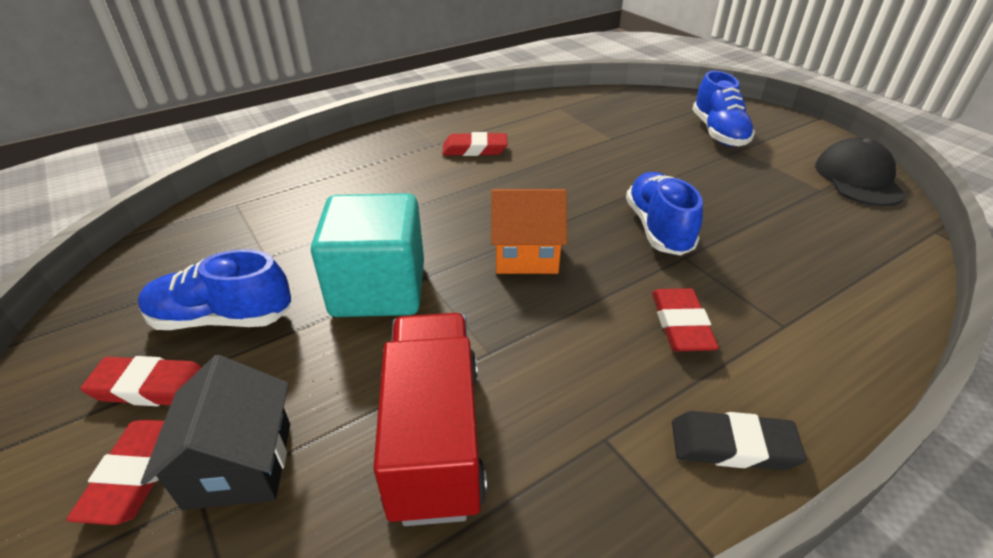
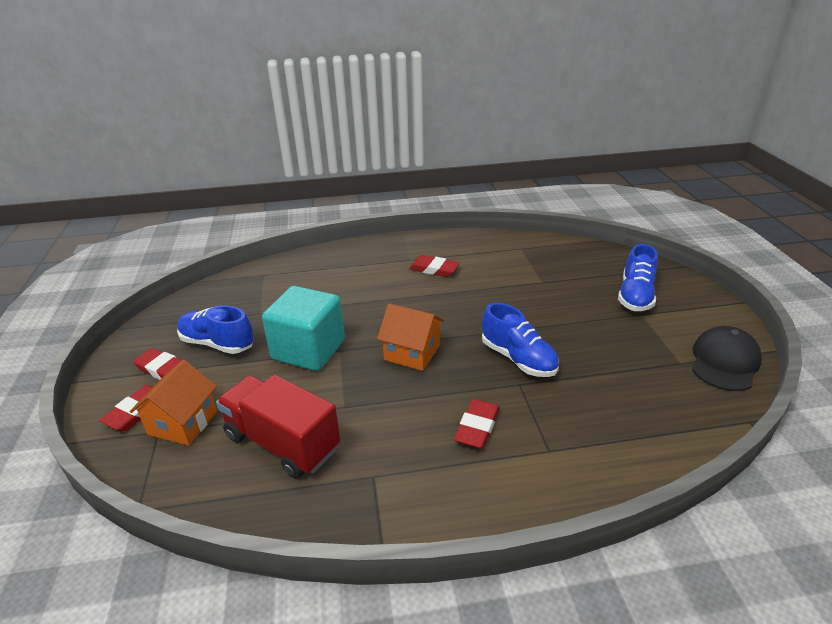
camera: 25 degrees right, 5 degrees down
(239, 464) = (183, 423): black house -> orange house
(435, 437) = (282, 442): red truck -> red truck turned 75 degrees counterclockwise
(658, 228) = (518, 359): blue shoe -> blue shoe turned 120 degrees clockwise
(733, 445) = (446, 507): black eraser -> none

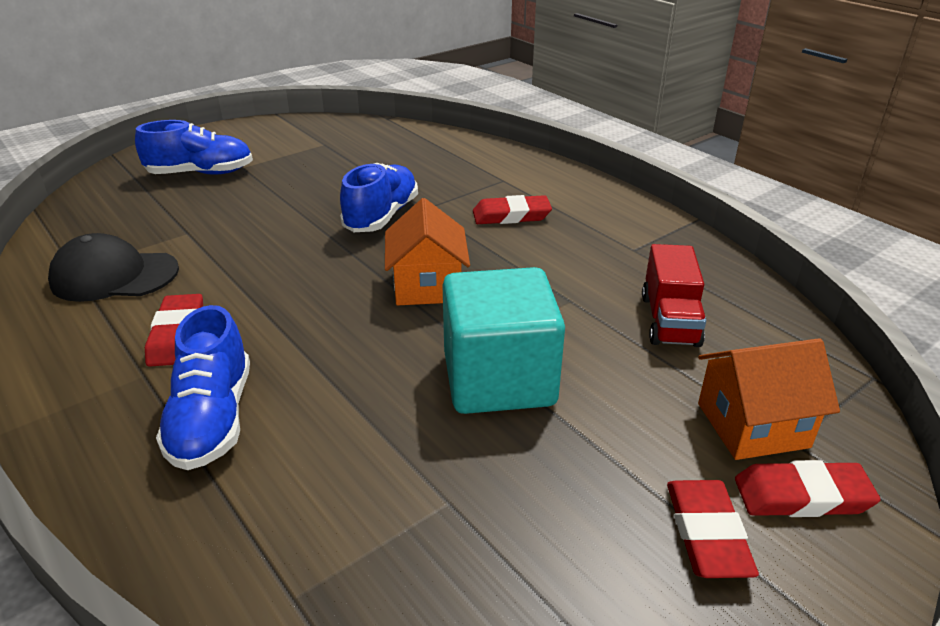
camera: 120 degrees left, 0 degrees up
(217, 343) = (581, 506): blue shoe -> blue shoe (212, 418)
(282, 442) = (669, 320): red truck -> red truck, size x0.66
(724, 362) = (309, 128): black cap -> black cap (114, 276)

